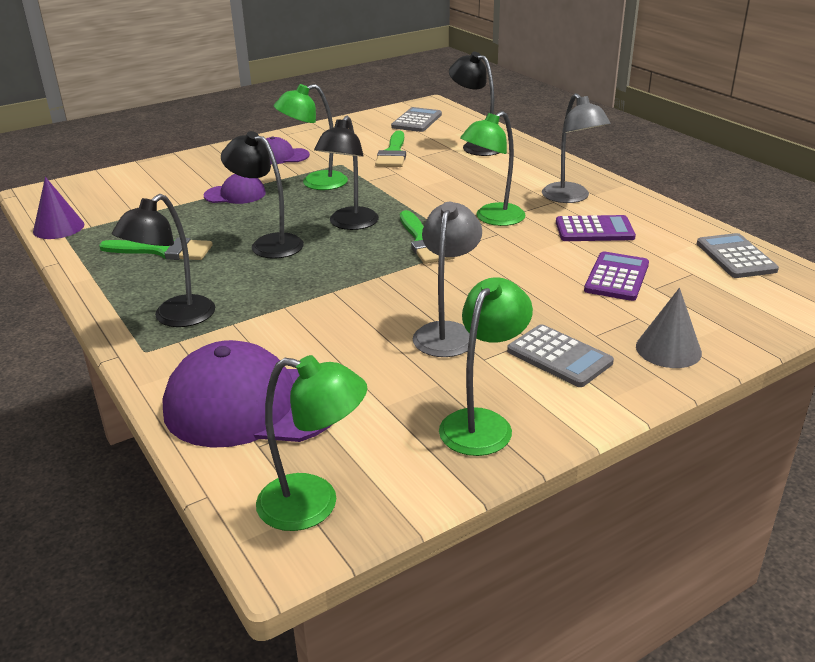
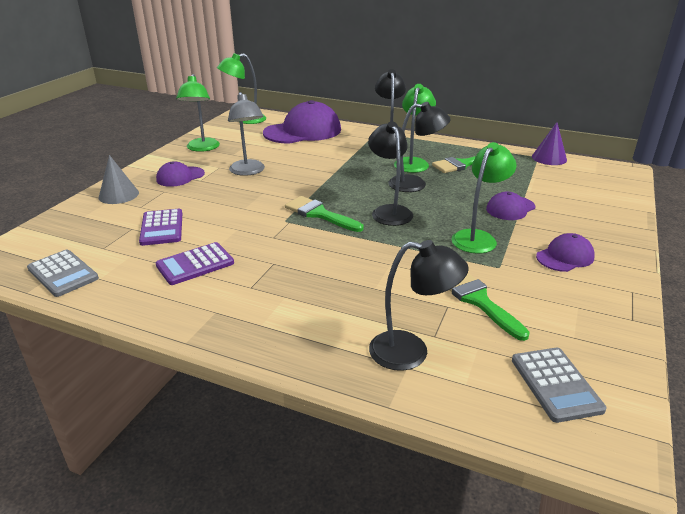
camera: 145 degrees right, 0 degrees up
(492, 218) = (290, 249): green lamp -> green lamp (413, 162)
(559, 357) = (180, 177): grey calculator -> purple cap
(570, 198) = (236, 297): grey lamp -> none

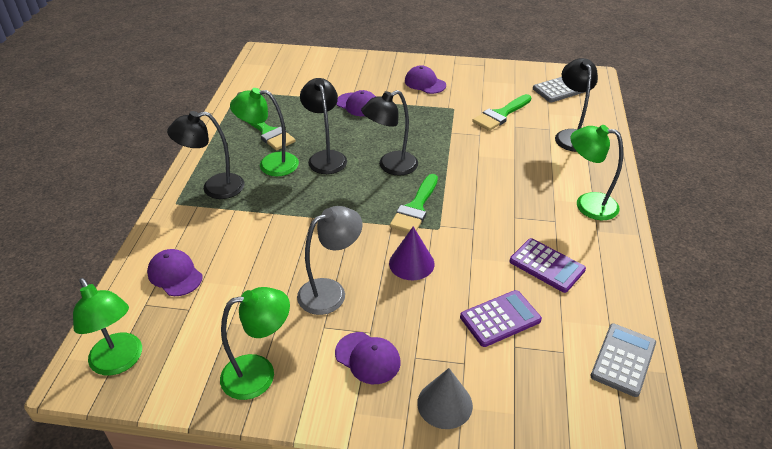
camera: 105 degrees left, 10 degrees up
(303, 131) = (175, 275): purple cap -> purple cap, size x0.51
(478, 237) = (415, 118): green lamp -> green lamp (587, 204)
(549, 158) = (241, 85): purple cone -> purple cone (411, 263)

